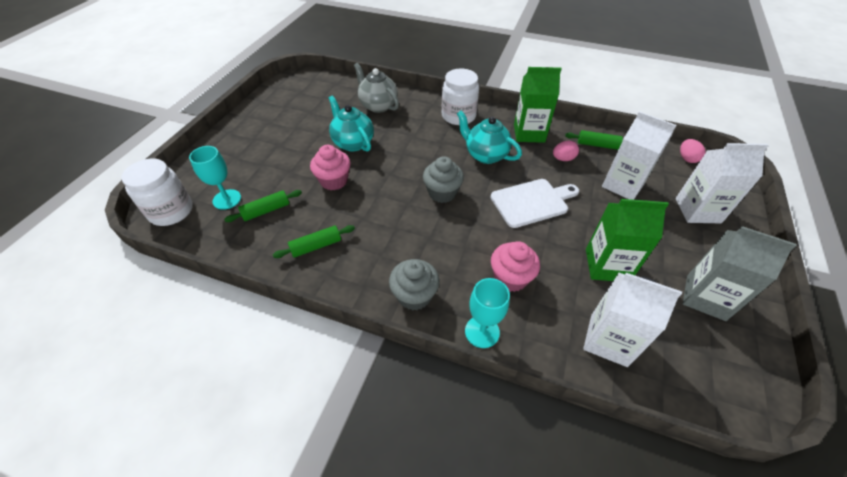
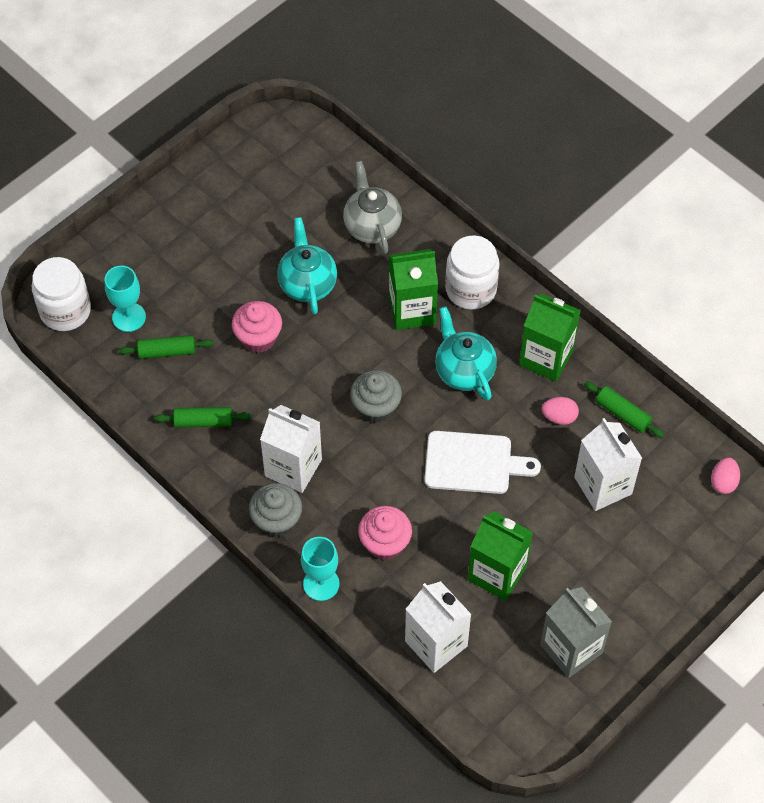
camera: 25 degrees right, 10 degrees up
(430, 136) = (412, 310): none -> green carton
(697, 210) = (662, 555): white carton -> white carton (293, 467)

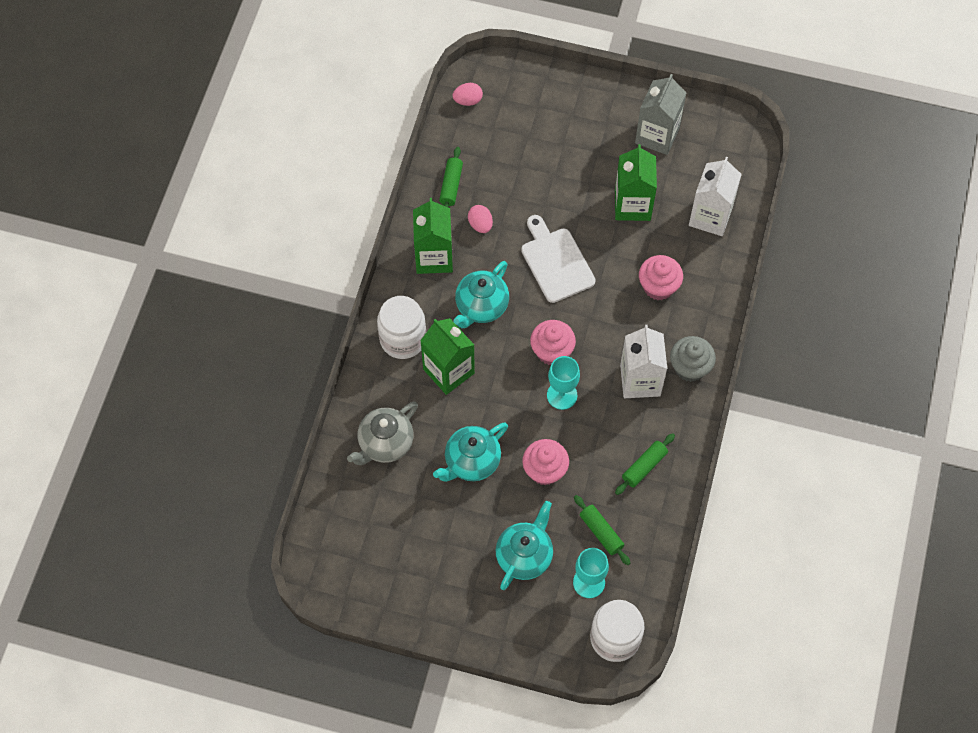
camera: 120 degrees left, 5 degrees up
(189, 280) = (524, 556): none -> turquoise teapot
(203, 421) = (644, 467): green rolling pin -> green rolling pin turned 75 degrees clockwise
(321, 584) = (717, 311): turquoise goblet -> turquoise goblet (562, 395)
(376, 407) = (552, 351): grey cupcake -> pink cupcake
(603, 485) = (519, 172): white carton -> none

